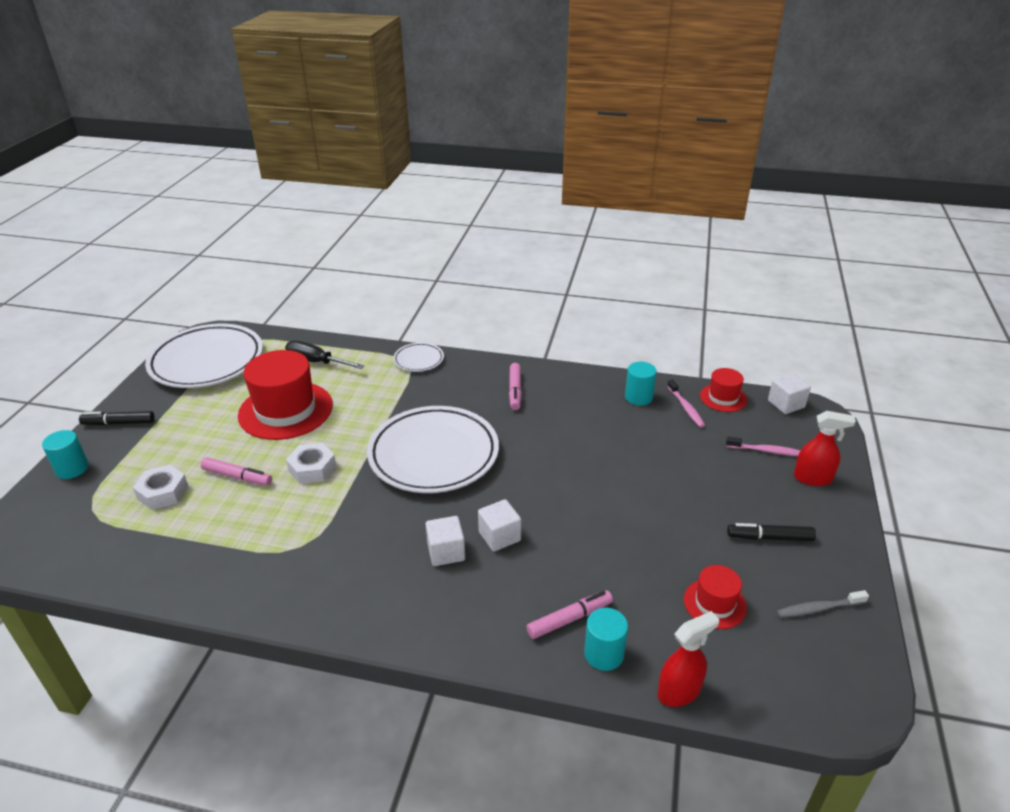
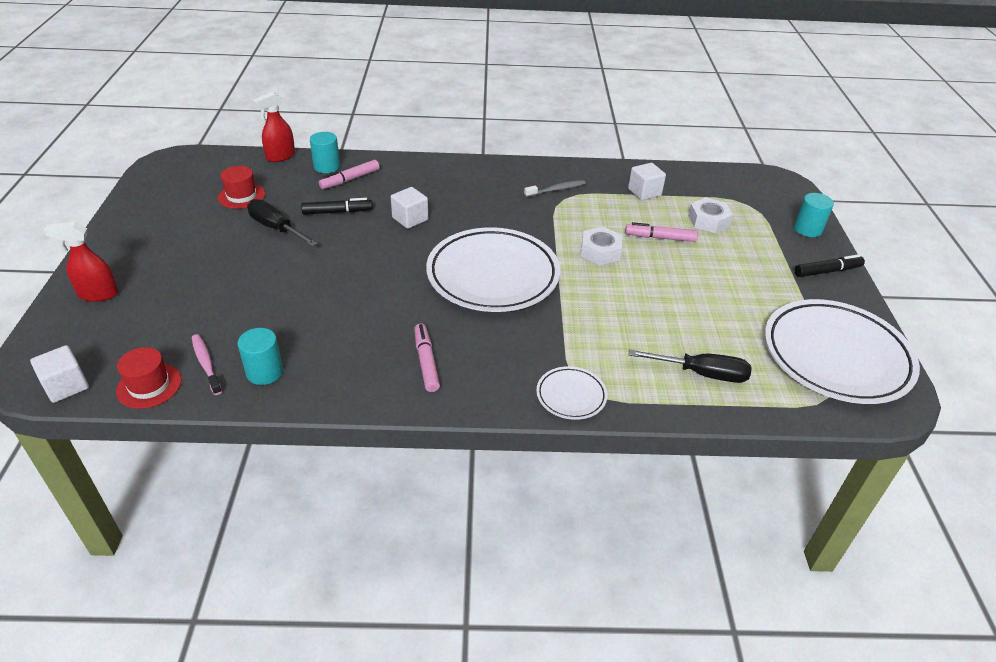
camera: 165 degrees right, 5 degrees up
(286, 410) = (677, 304): red hat -> none
(446, 552) = (450, 205): white cube -> white cube (644, 192)
(658, 541) = (275, 228): none -> black screwdriver
(766, 451) = (131, 318): pink toothbrush -> none
(769, 537) = (175, 240): black marker -> black marker (337, 212)
(818, 608) = (162, 200): grey toothbrush -> grey toothbrush (556, 190)

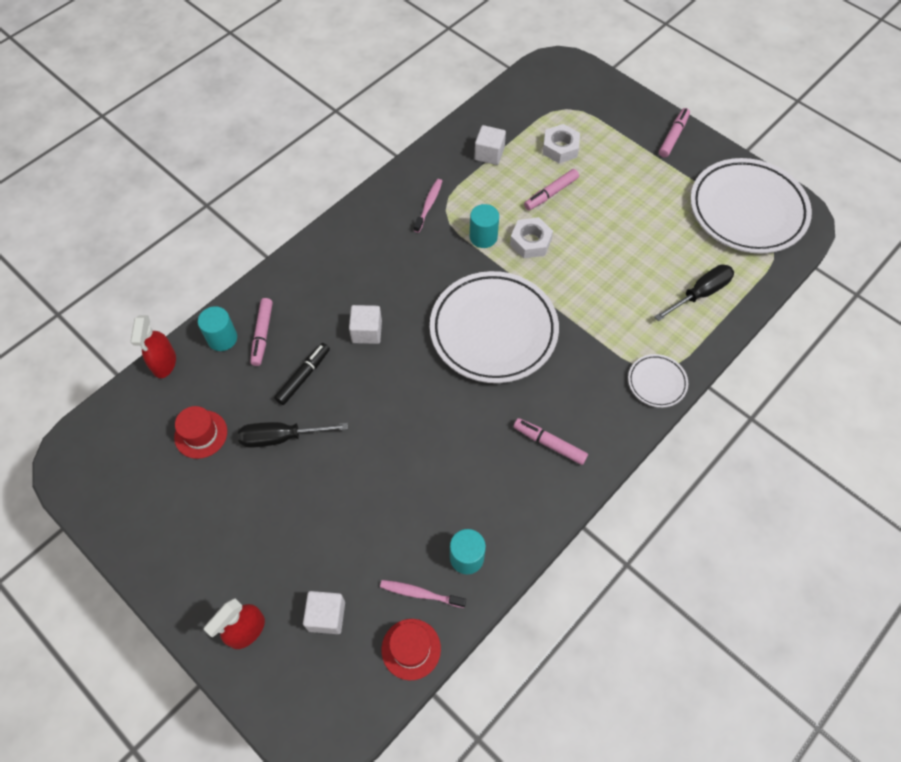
camera: 45 degrees left, 20 degrees up
(66, 386) = (357, 712): white cube -> white cube (326, 616)
(556, 190) = (429, 205): grey toothbrush -> pink toothbrush
(807, 229) = (624, 103): turquoise cylinder -> turquoise cylinder (483, 237)
(827, 271) = (673, 136): black marker -> pink marker

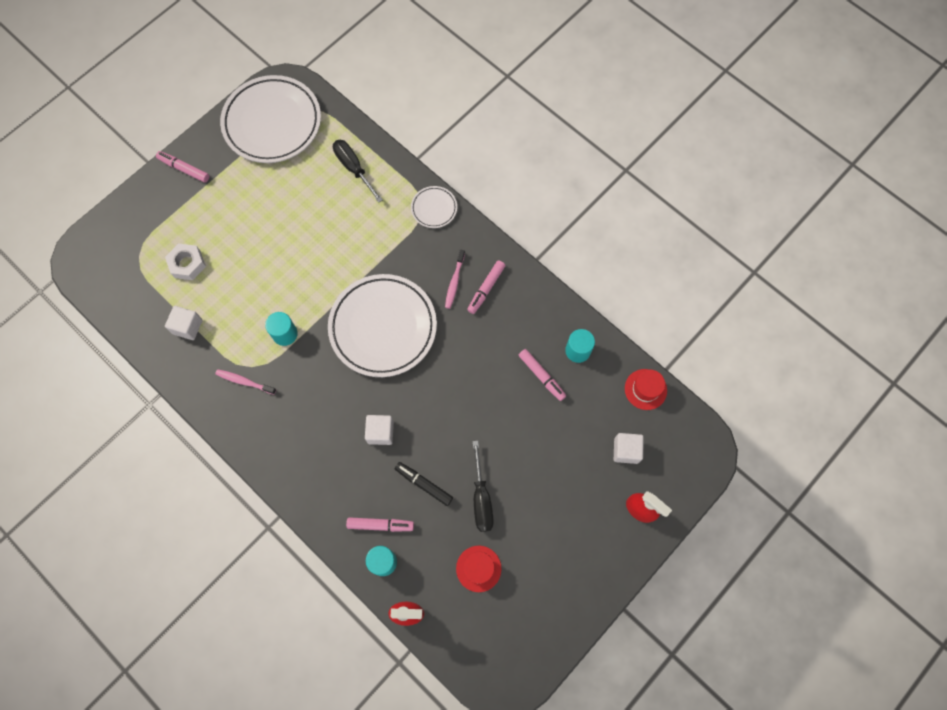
camera: 90 degrees left, 10 degrees up
(420, 593) = (606, 383): pink toothbrush -> pink toothbrush (454, 282)
(530, 242) = (293, 294): white nut -> none
(551, 193) = (240, 275): pink marker -> pink marker (541, 376)

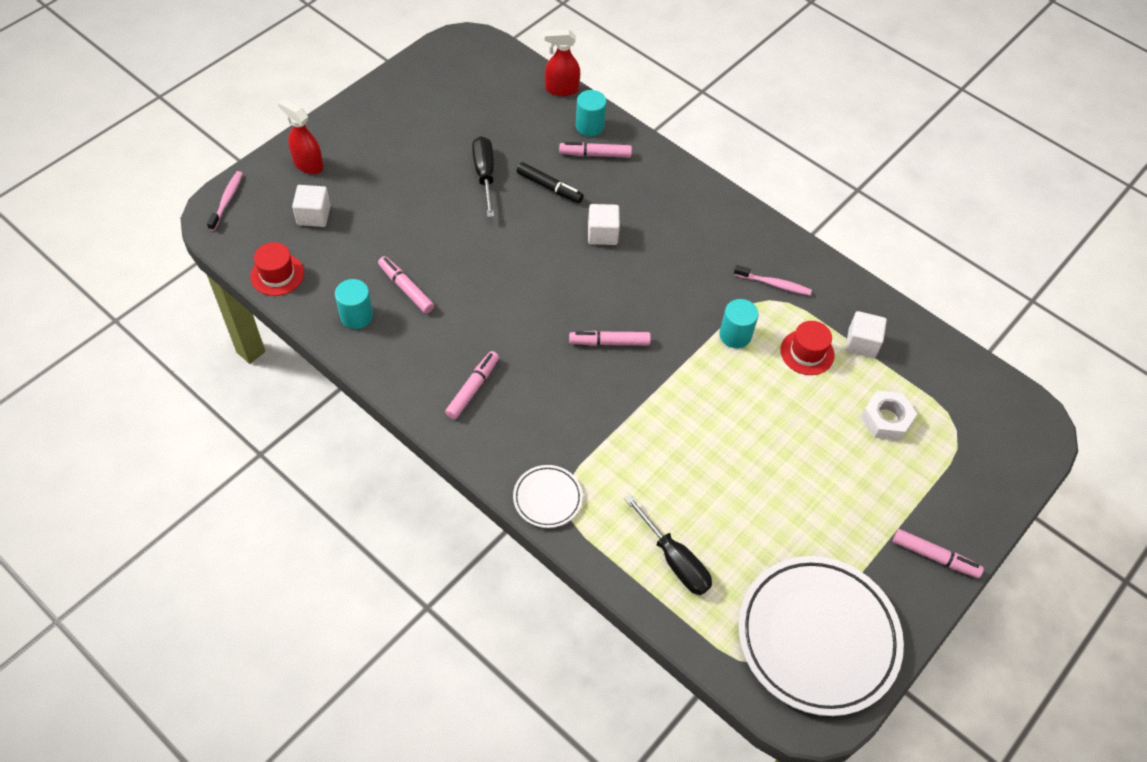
camera: 175 degrees right, 15 degrees down
(383, 327) = (609, 342): white plate -> pink marker
(454, 282) = (516, 397): pink toothbrush -> pink toothbrush (227, 200)
(478, 568) = (489, 120): red hat -> red hat (807, 352)

